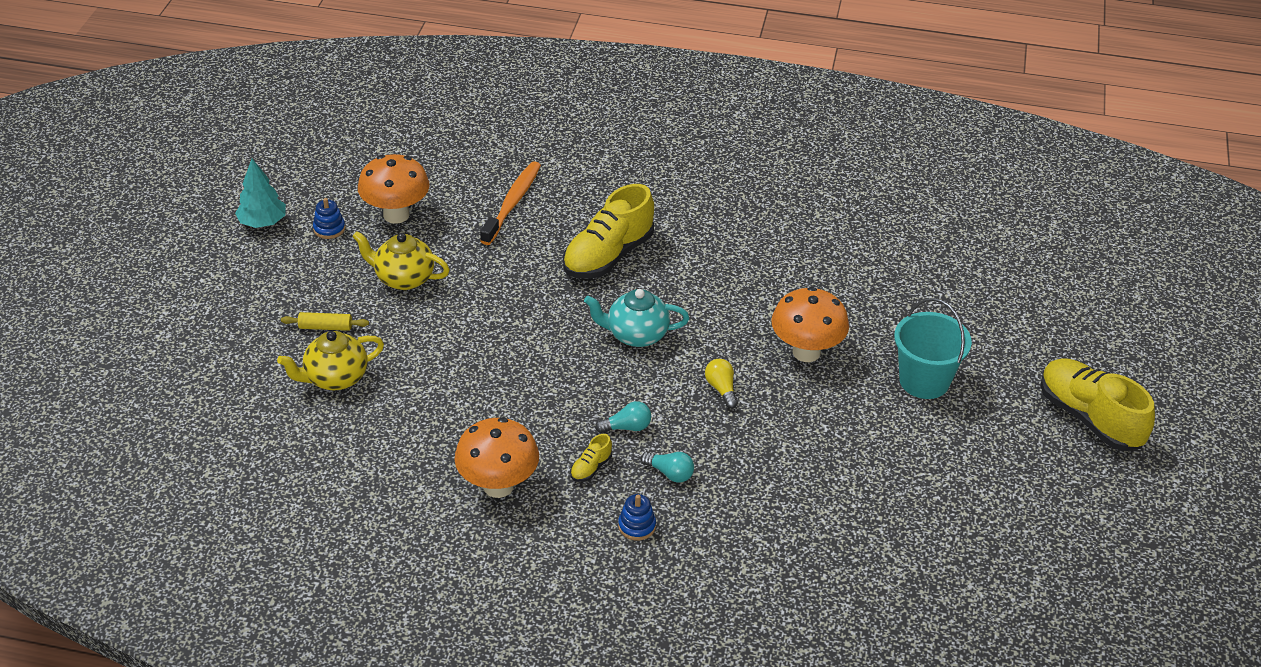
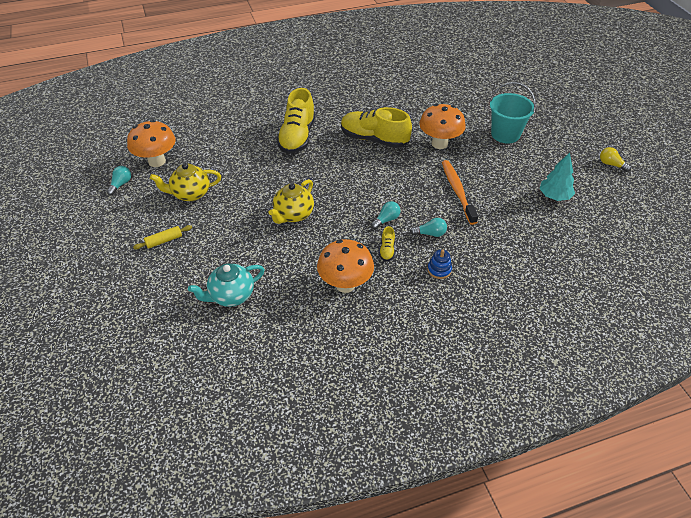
camera: 30 degrees left, 5 degrees up
(263, 223) = (74, 197): turquoise tree -> turquoise tree (554, 196)
(329, 229) = (121, 184): blue stacking toy -> turquoise light bulb
(335, 378) = (195, 267): yellow teapot -> yellow teapot (293, 215)
(512, 203) = (220, 130): orange toothbrush -> orange toothbrush (457, 191)
(636, 335) = (348, 170): turquoise teapot -> turquoise teapot (231, 295)
(721, 389) = (416, 179): yellow light bulb -> yellow light bulb (611, 164)
(1089, 418) = (589, 121): yellow shoe -> yellow shoe (374, 139)

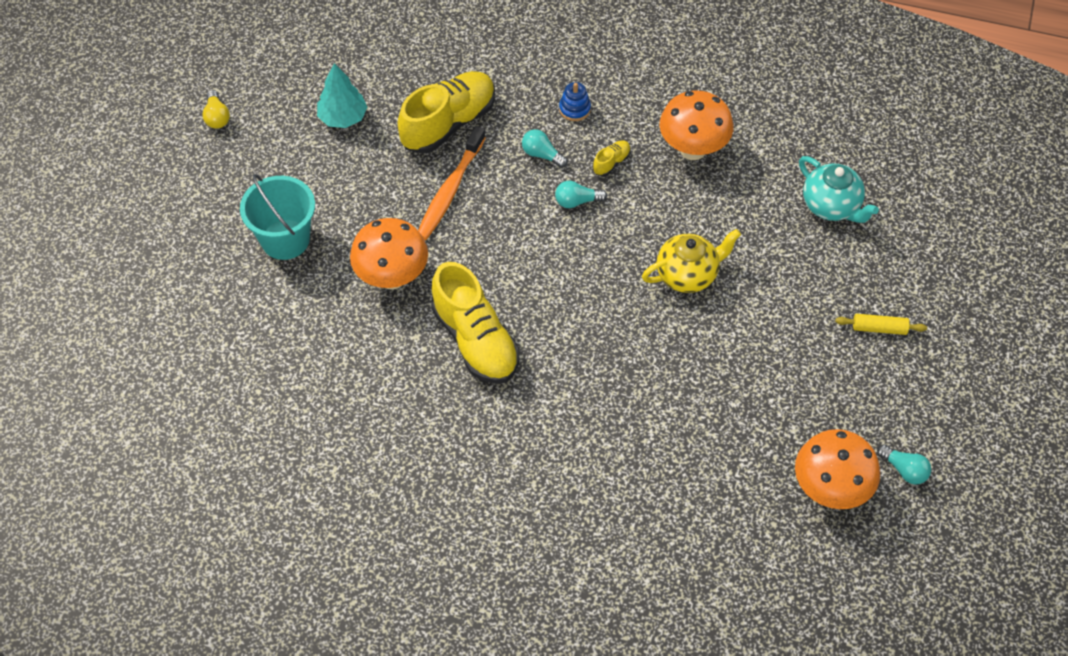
camera: 145 degrees left, 10 degrees up
(121, 184) = (904, 470): turquoise light bulb -> turquoise light bulb turned 105 degrees counterclockwise
(190, 194) = (808, 391): yellow teapot -> none
(231, 295) = (831, 206): turquoise teapot -> turquoise teapot turned 45 degrees clockwise
(297, 137) = (584, 414): yellow shoe -> yellow shoe (448, 123)

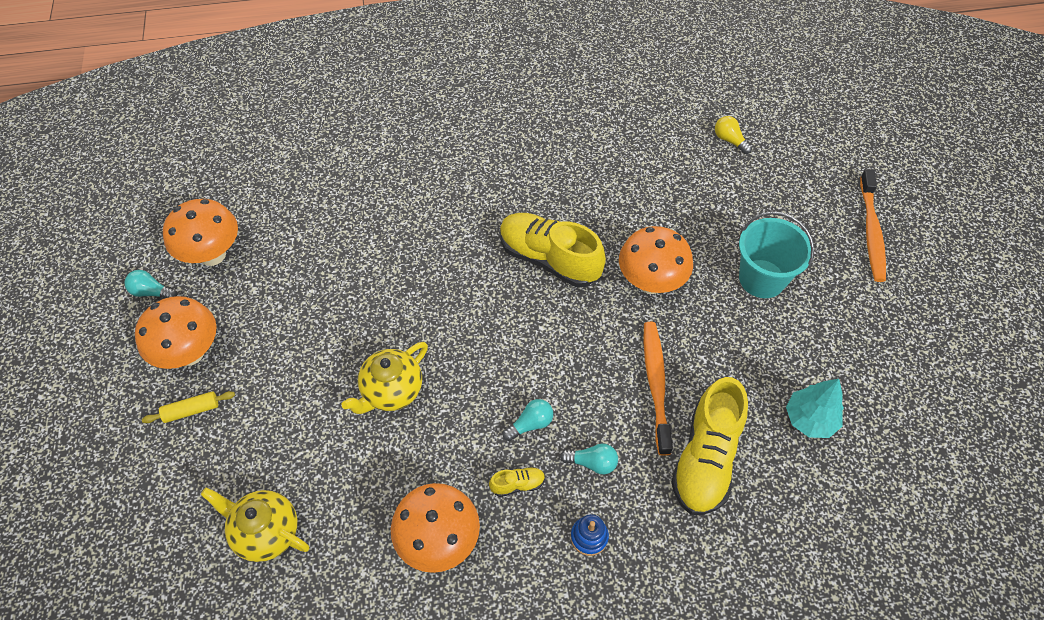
camera: 155 degrees right, 0 degrees up
(142, 240) = (871, 232): none -> orange toothbrush
(217, 117) = (921, 368): yellow light bulb -> yellow light bulb (730, 140)
(611, 163) = (517, 484): yellow shoe -> yellow shoe turned 120 degrees counterclockwise
(831, 206) = (266, 532): turquoise teapot -> yellow teapot
(872, 385) = (190, 353): none -> orange mushroom

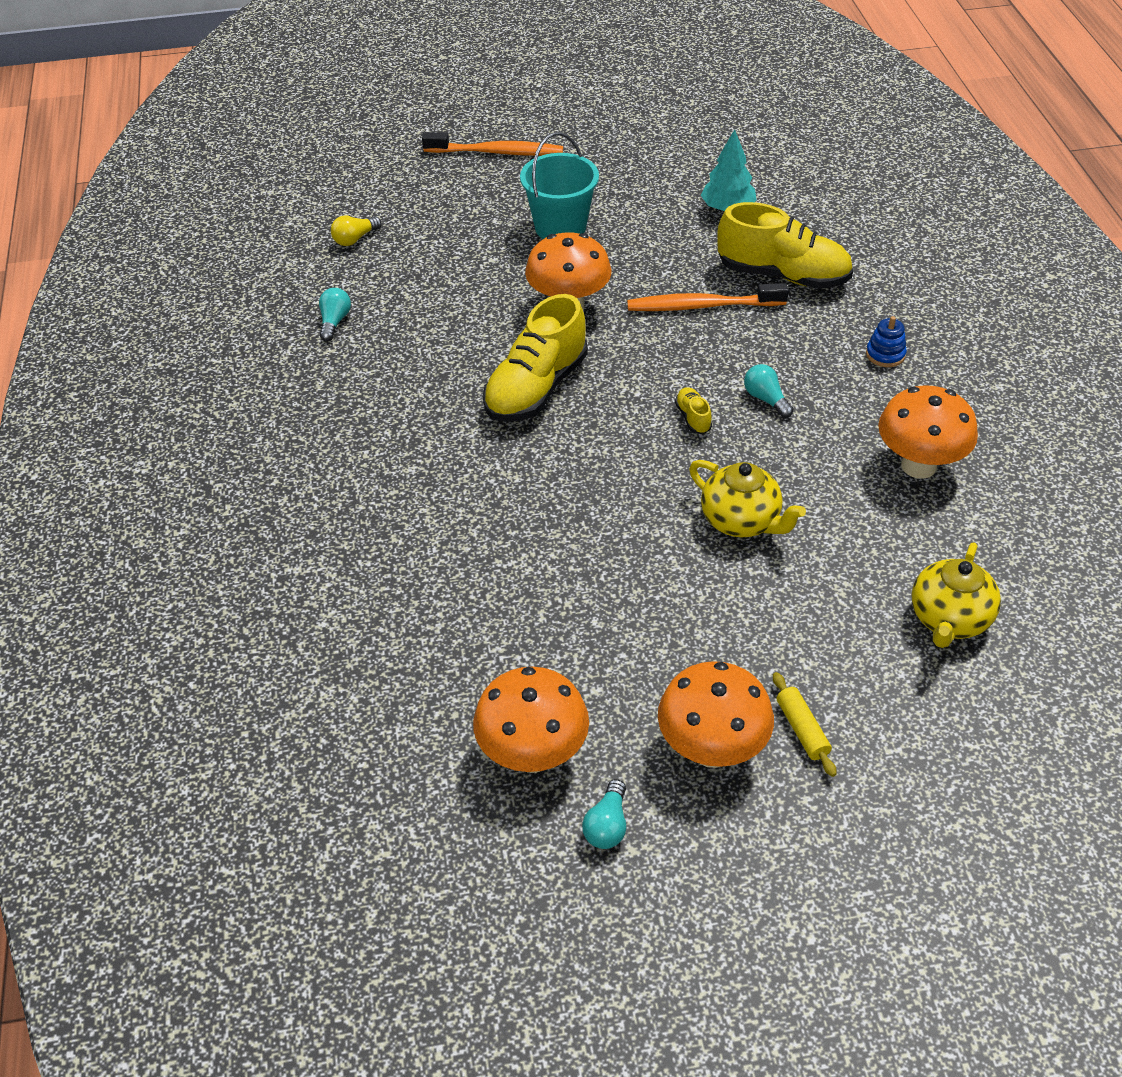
camera: 90 degrees left, 10 degrees down
(517, 484) = (840, 407): yellow shoe -> yellow shoe (693, 418)
(592, 463) = (803, 352): turquoise light bulb -> turquoise light bulb (334, 322)

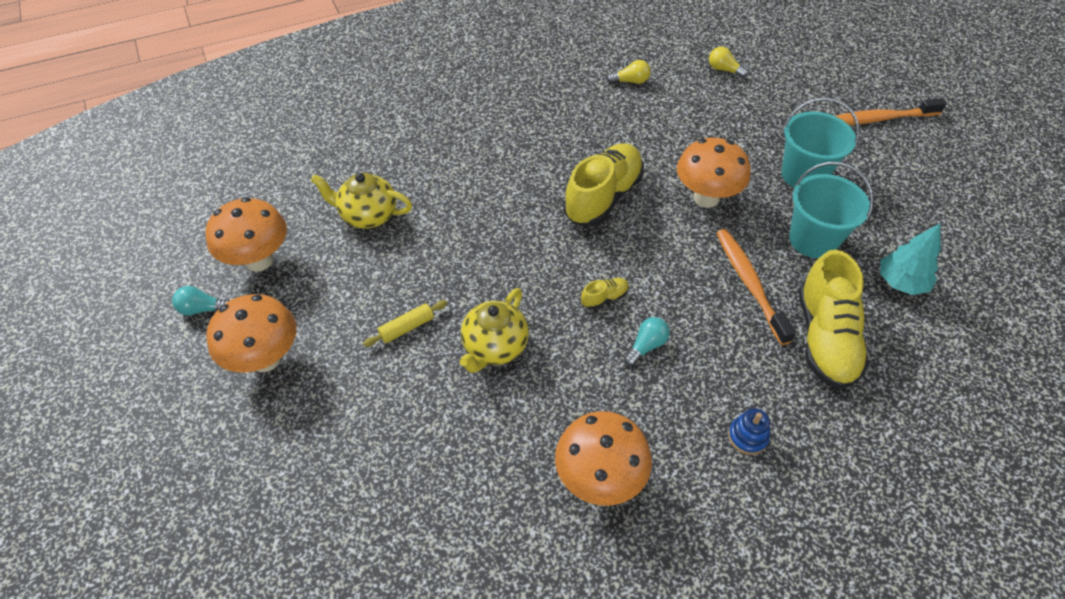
camera: 75 degrees right, 5 degrees up
(334, 322) = (630, 81): turquoise light bulb -> yellow light bulb
(497, 152) = (878, 119): orange toothbrush -> orange toothbrush turned 90 degrees clockwise
(536, 388) = (603, 197): yellow shoe -> yellow shoe turned 105 degrees clockwise
(656, 247) = (813, 240): none -> turquoise bucket
(802, 729) = (285, 415): yellow rolling pin -> yellow rolling pin (407, 328)
(949, 619) = (411, 517): yellow teapot -> yellow teapot (368, 215)

